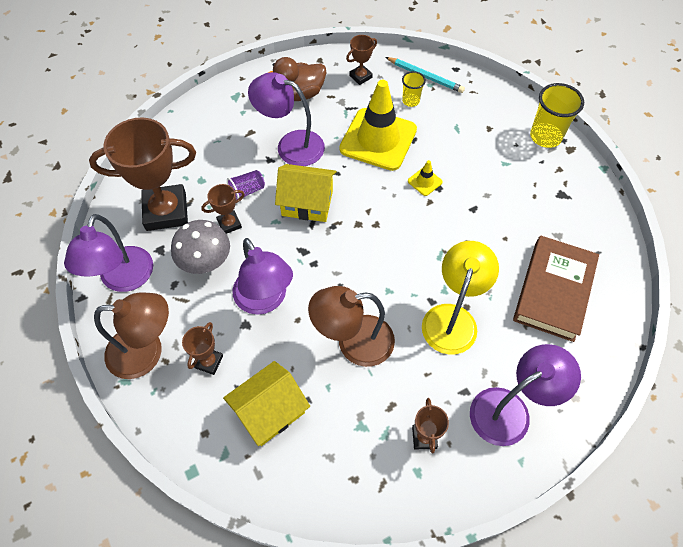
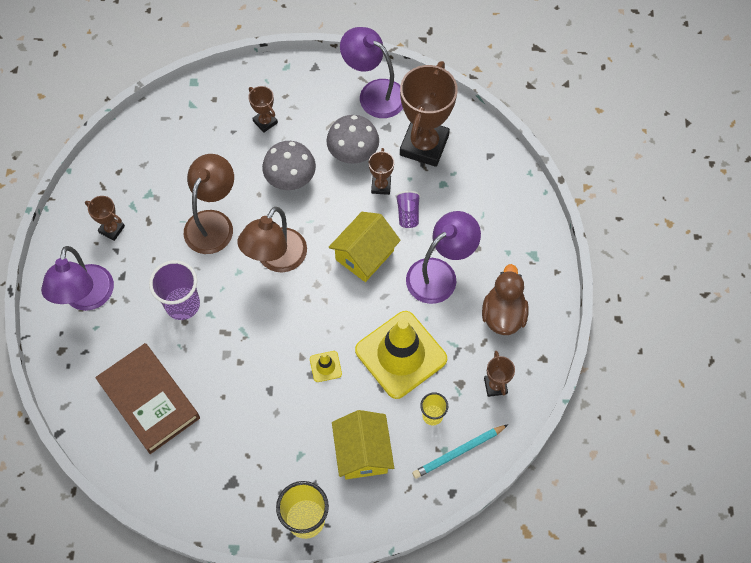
camera: 120 degrees right, 5 degrees up
(146, 352) = (300, 87): brown lamp -> brown lamp (276, 259)
(265, 300) = (290, 179): purple lamp -> grey mushroom
(269, 411) = (201, 143): yellow house -> yellow house (363, 452)
(452, 318) = (182, 304): yellow lamp -> purple cup

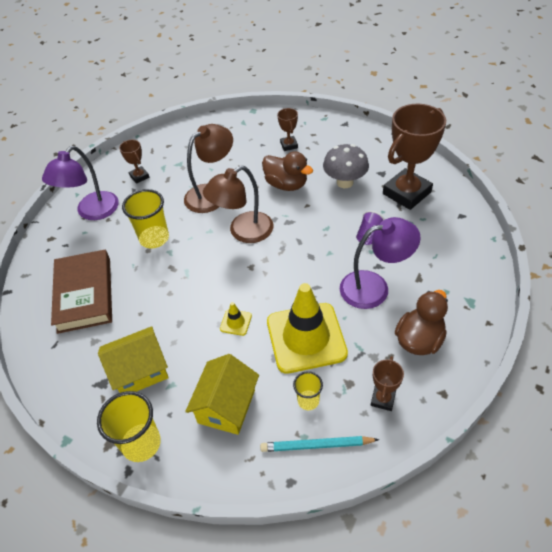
camera: 30 degrees right, 15 degrees down
(182, 304) = (154, 238): purple cup -> yellow cup
(290, 179) = (286, 184): grey mushroom -> brown duck
(364, 255) = (316, 252): yellow house -> yellow house (140, 371)
(374, 93) = (382, 150): purple lamp -> none
(381, 186) = (356, 209): brown trophy -> none

